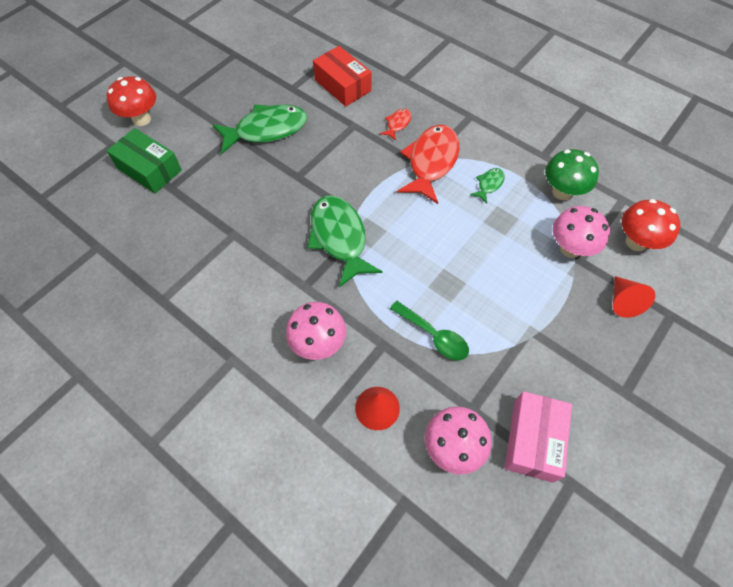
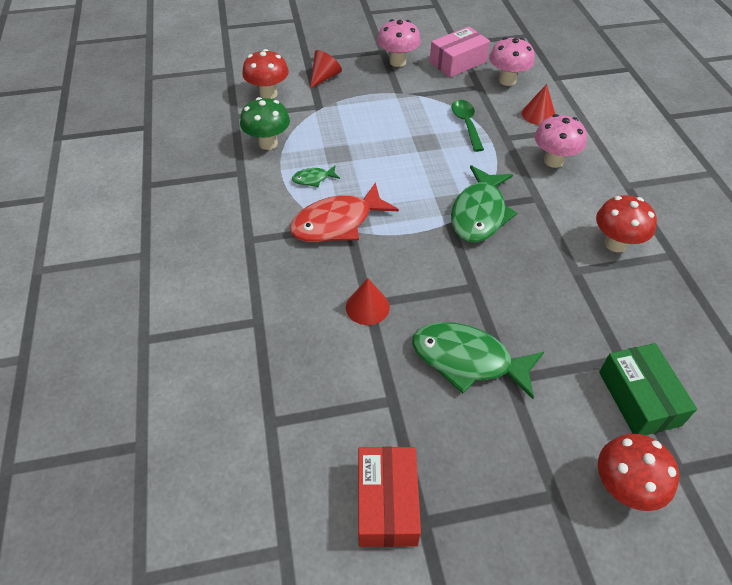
camera: 140 degrees left, 10 degrees down
(214, 280) = (615, 244): none -> red mushroom
(342, 85) = (331, 361): red box -> red box (387, 503)
(352, 123) = (367, 307): none -> red cone
(397, 124) = (325, 276): red fish -> none
(570, 249) = (315, 114): pink mushroom -> pink mushroom (398, 62)

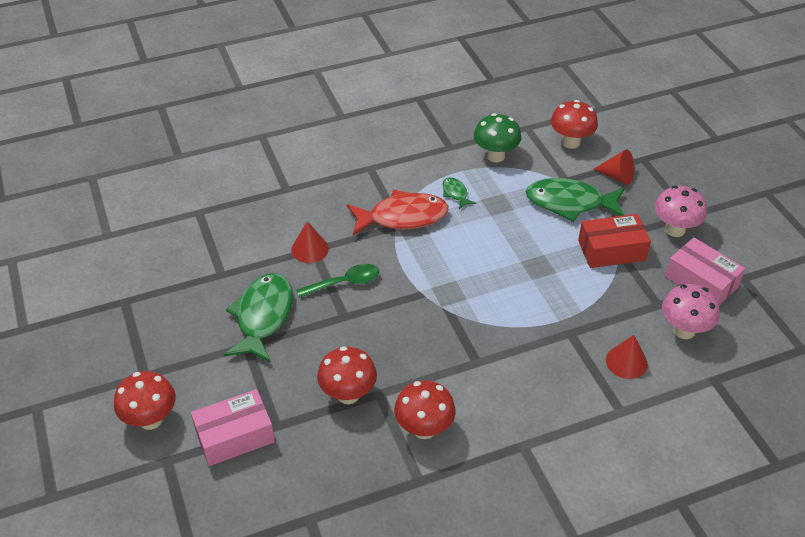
camera: 80 degrees right, 5 degrees down
(337, 223) = (402, 217): red fish -> red fish turned 120 degrees clockwise
(387, 503) = (138, 280): red box -> red box (611, 250)
(466, 124) = (581, 297): green spoon -> green spoon (345, 283)
(479, 213) = (441, 315): green fish -> green fish (570, 203)
(553, 161) = (543, 376): pink mushroom -> none
(578, 294) = (348, 394): none -> red mushroom
(639, 398) = (235, 436): green box -> pink box

